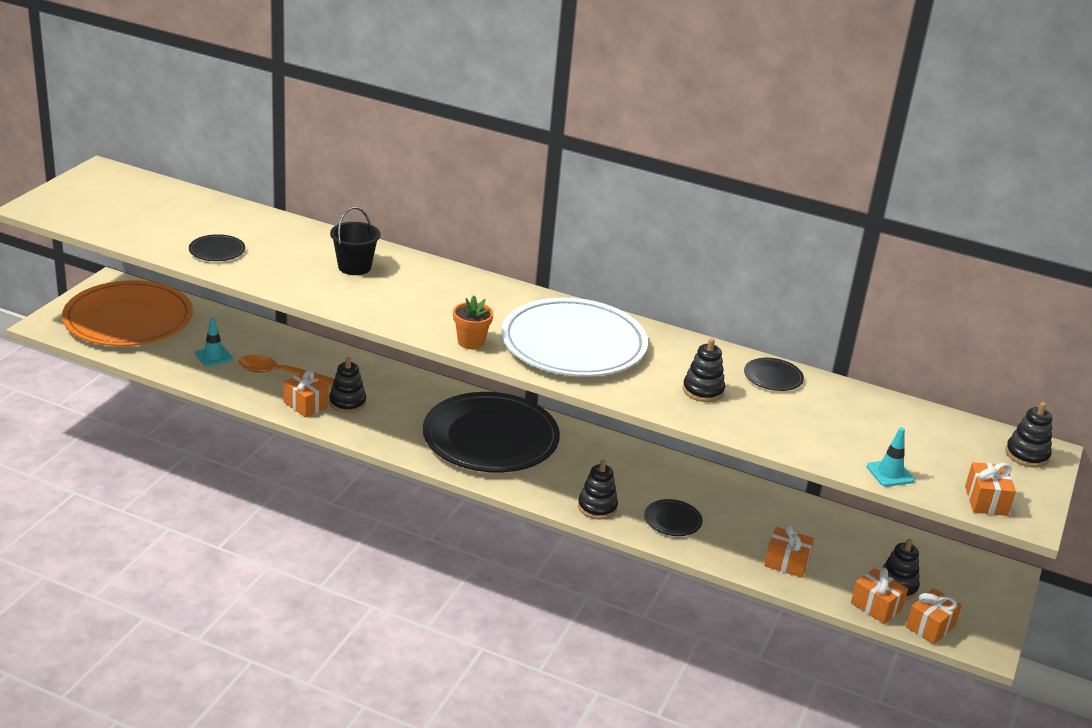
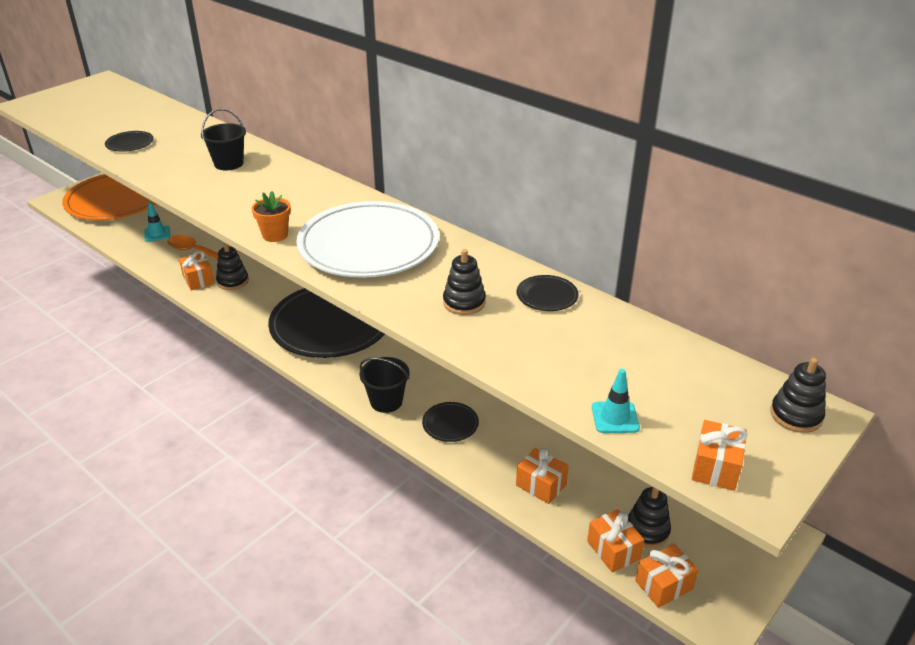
camera: 20 degrees right, 5 degrees up
(597, 507) = (386, 401): black stacking toy -> black bucket

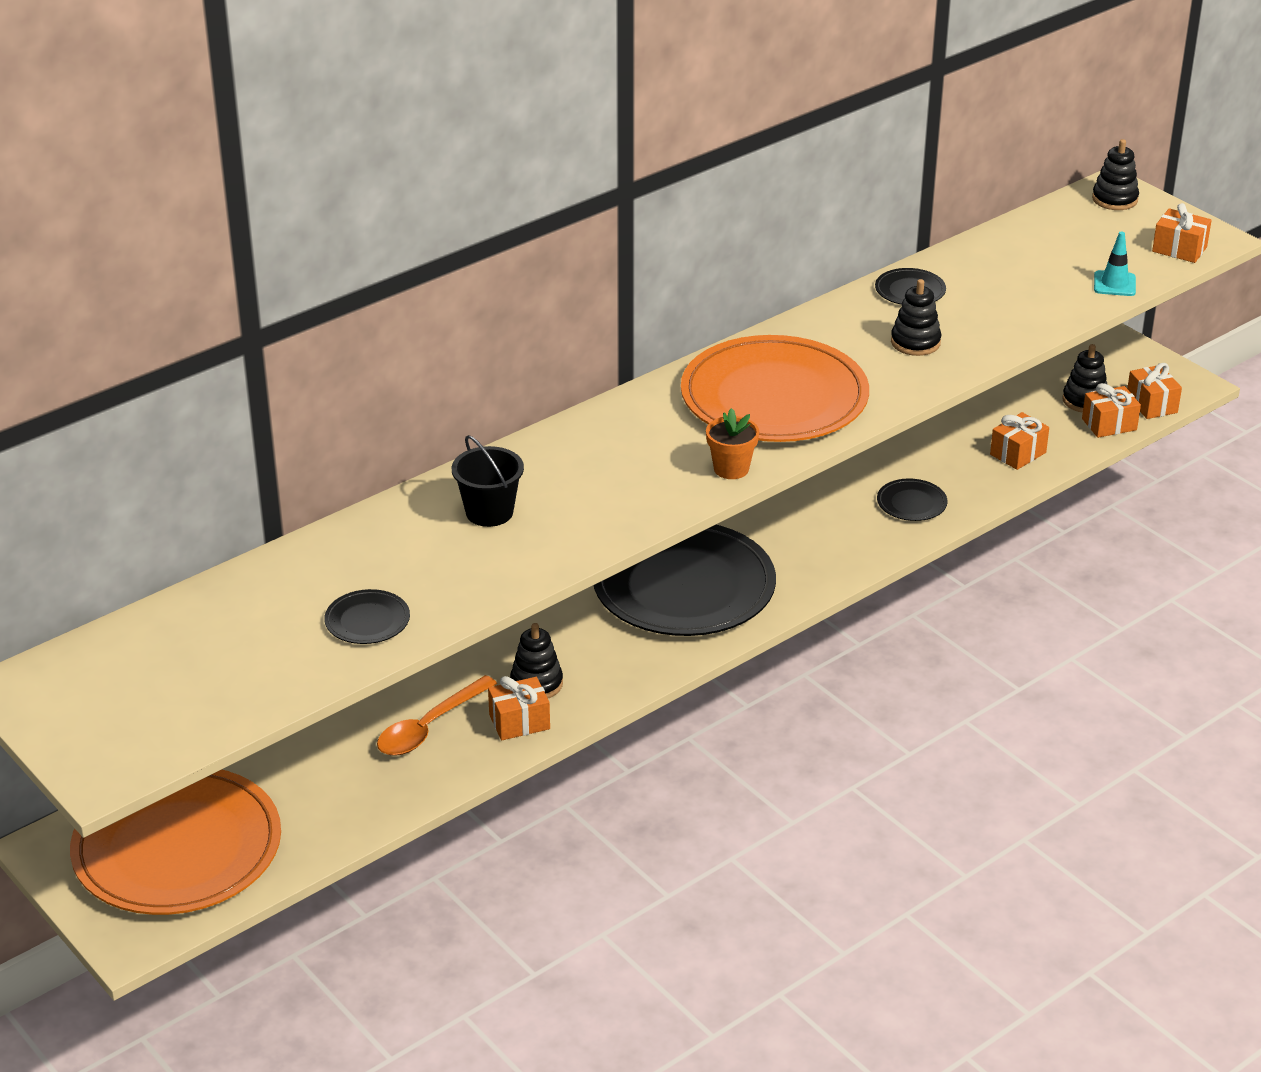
camera: 80 degrees left, 0 degrees up
(157, 234) = (341, 781): turquoise traffic cone -> none
(368, 245) = (774, 397): white plate -> orange plate
(386, 401) = (862, 548): black bucket -> none

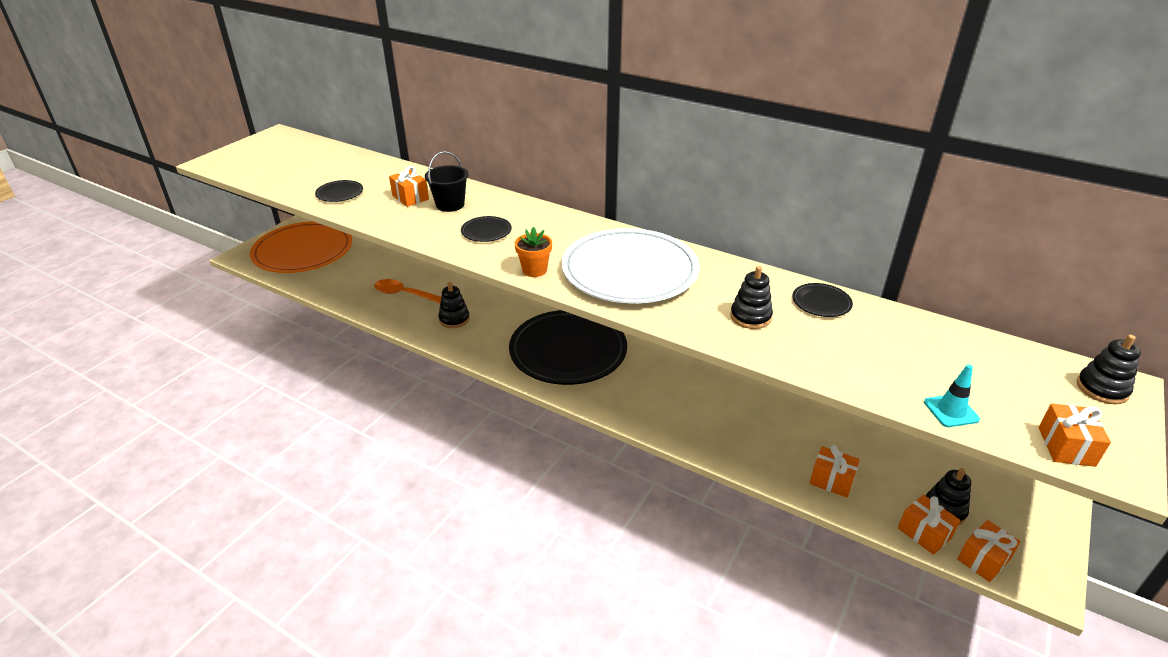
camera: 70 degrees right, 0 degrees up
(519, 722) = (419, 321): orange gift -> orange gift (410, 197)
(774, 397) = (630, 271): orange plate -> white plate
(911, 503) = (722, 433): black plate -> black plate (486, 231)

